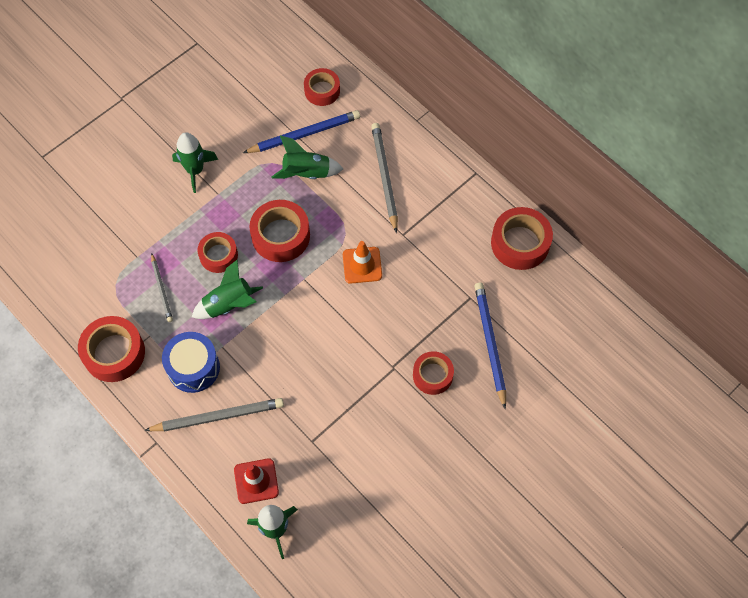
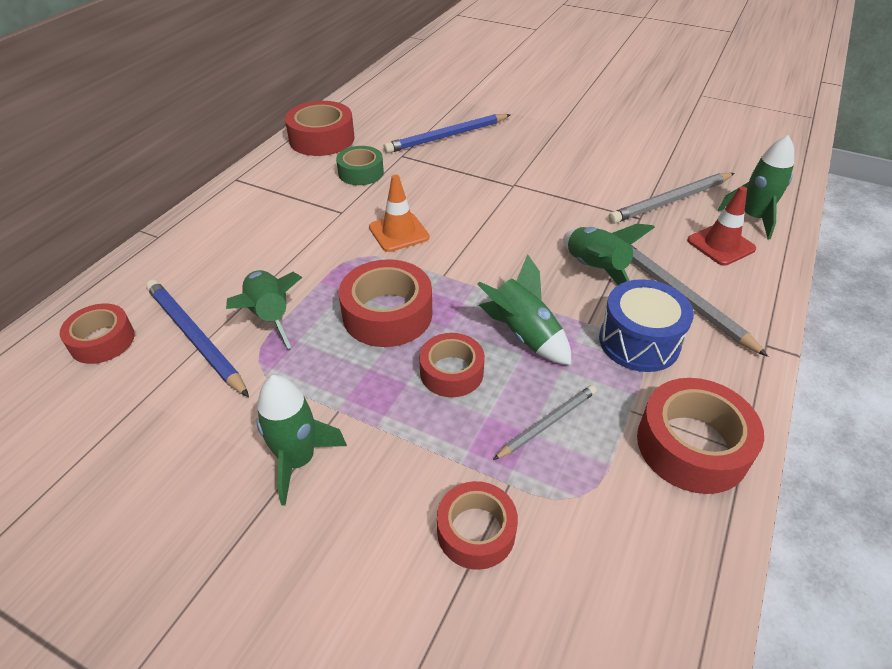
camera: 110 degrees left, 20 degrees down
(268, 376) = (595, 269): none -> green rocket
(384, 177) = (258, 243): grey pencil -> grey pencil (671, 201)
(432, 375) = (504, 160): red tape -> red tape (476, 531)
(453, 260) = (361, 172): none -> green tape

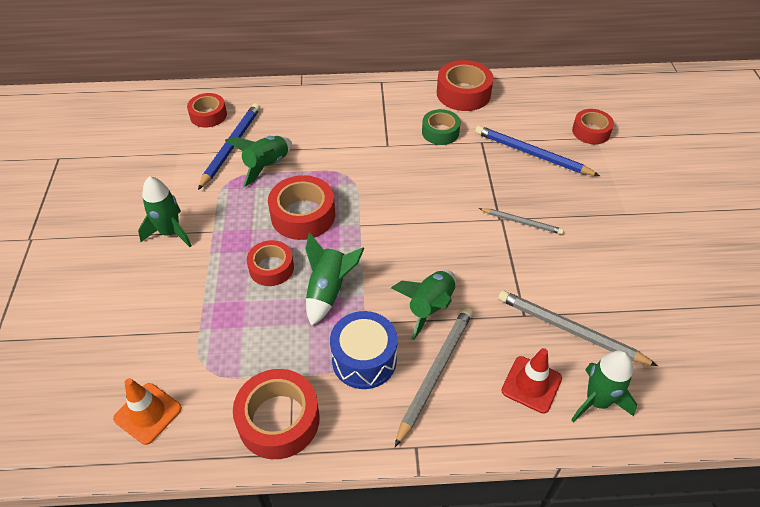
camera: 60 degrees right, 5 degrees up
(399, 232) = (388, 183): orange traffic cone -> orange traffic cone (148, 413)
(476, 531) = (159, 328): red tape -> red tape (591, 131)
(547, 423) = (255, 332): grey pencil -> grey pencil (521, 222)

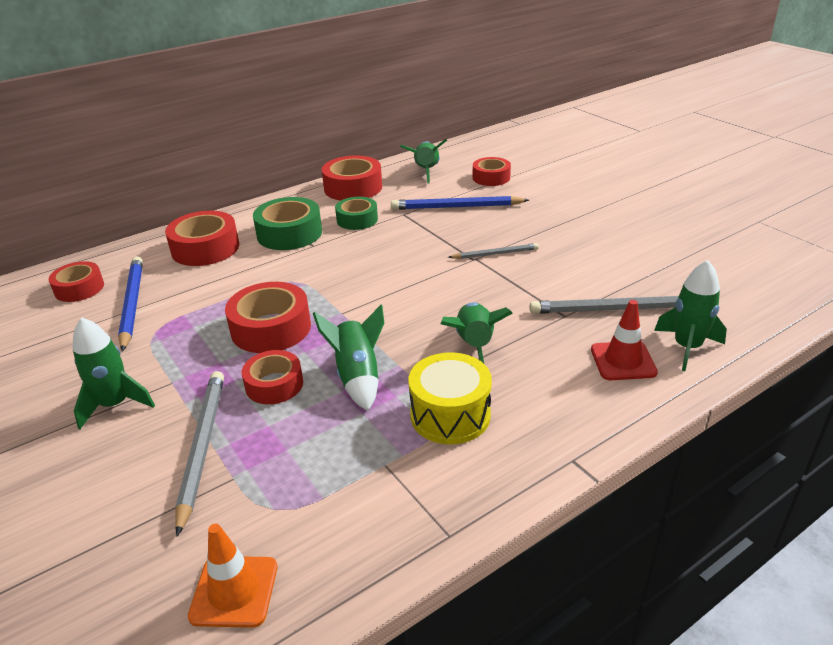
camera: 30 degrees left, 15 degrees down
(266, 166) = (191, 305): green rocket -> green rocket (426, 171)
(279, 420) = (407, 511): red tape -> red tape (205, 248)
(364, 360) = (450, 415): blue drum -> yellow drum
(379, 124) = (289, 233): none -> green tape
(435, 373) = (529, 393): grey pencil -> grey pencil (201, 447)

